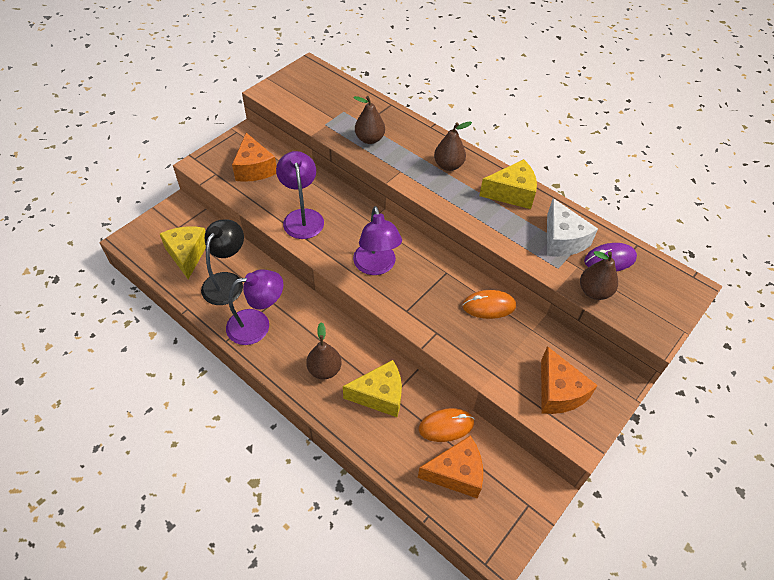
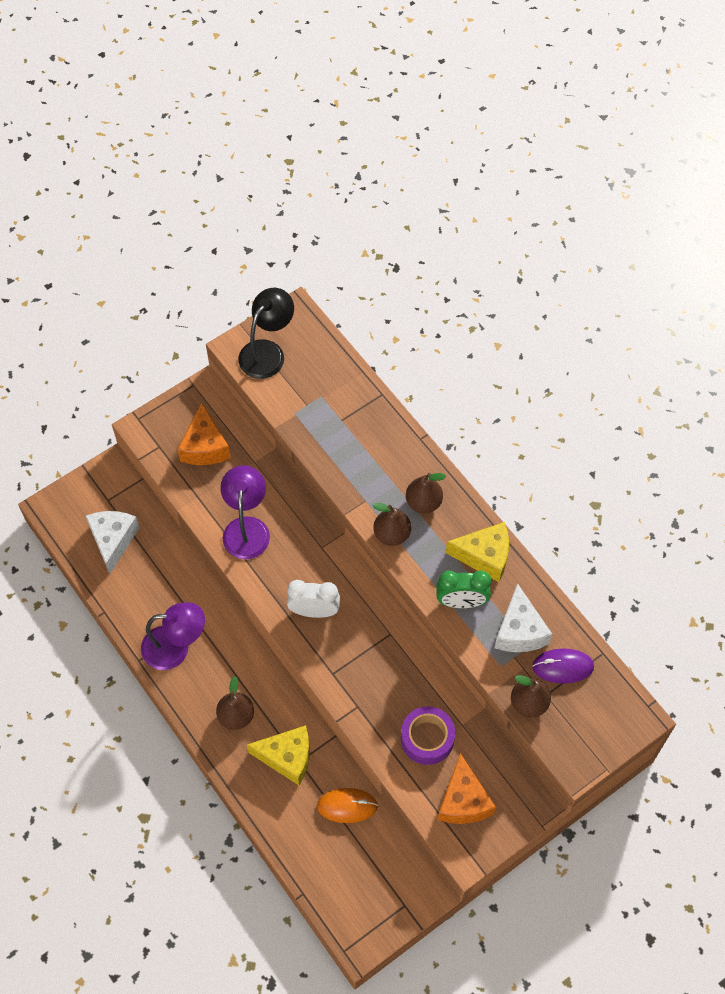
camera: 15 degrees right, 10 degrees up
(187, 255) = (113, 540): yellow cheese -> white cheese
(227, 281) = (151, 585): black lamp -> black lamp (267, 352)
(369, 139) = (341, 446): brown pear -> brown pear (392, 534)
(376, 266) = (314, 611): purple lamp -> white clock
(456, 473) = (342, 857): orange cheese -> none
(489, 306) = (424, 686): orange mouse -> none
(505, 227) = (461, 602): none -> green clock
(507, 347) = (427, 738): none -> purple tape

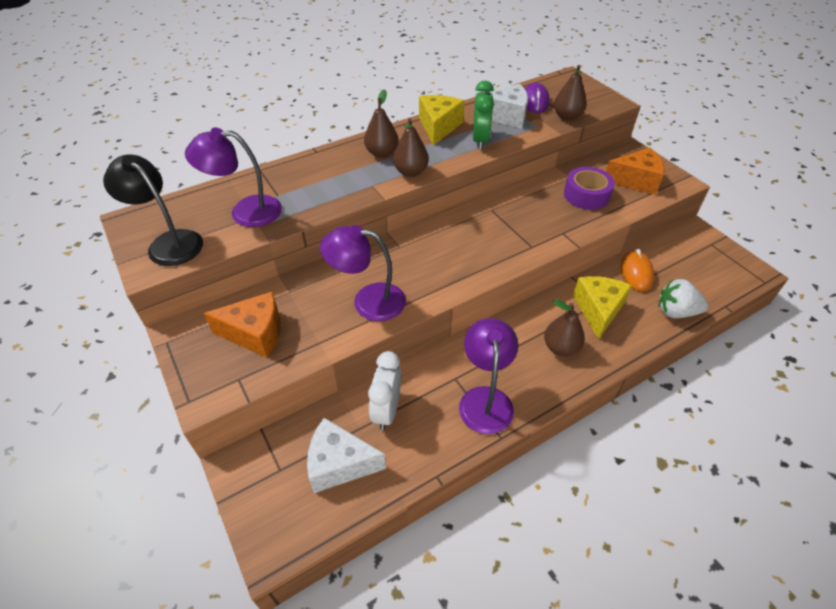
camera: 85 degrees left, 15 degrees down
(290, 837) = (676, 312): none -> white strawberry
(314, 399) = (245, 211): none -> purple lamp
(314, 611) = (467, 255): white clock -> white clock (386, 410)

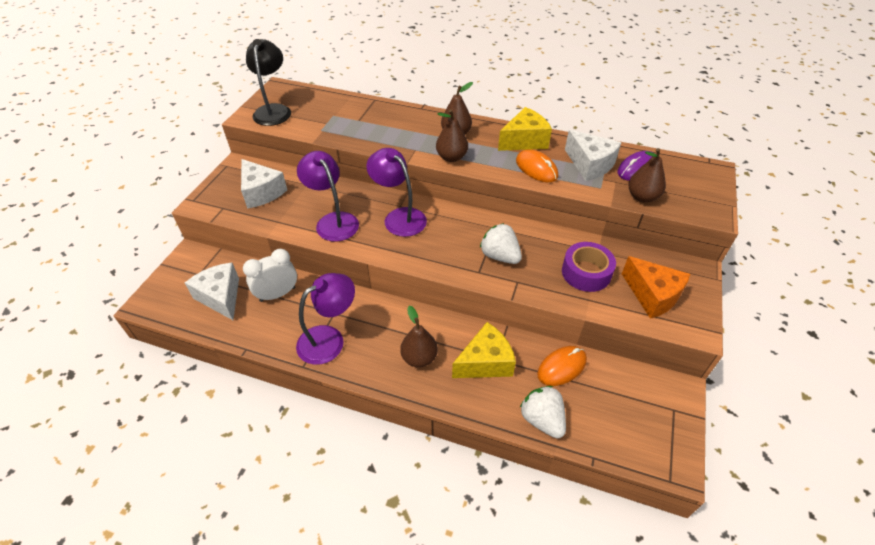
camera: 50 degrees right, 0 degrees up
(245, 211) = (329, 118): purple lamp -> purple lamp (399, 217)
(255, 333) = (261, 192): orange cheese -> white cheese
(480, 140) = (536, 168): green clock -> orange mouse
(526, 225) = (500, 256): none -> white strawberry

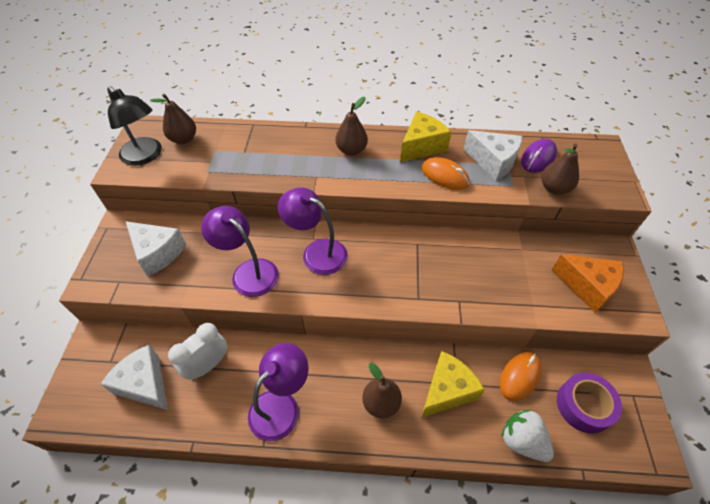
camera: 15 degrees left, 5 degrees up
(273, 110) = (146, 156): black lamp -> black lamp turned 150 degrees clockwise
(451, 157) = (357, 179): brown pear -> brown pear (183, 139)
(500, 256) = (432, 275): white strawberry -> none
(586, 273) = (519, 275): purple tape -> purple tape (583, 405)

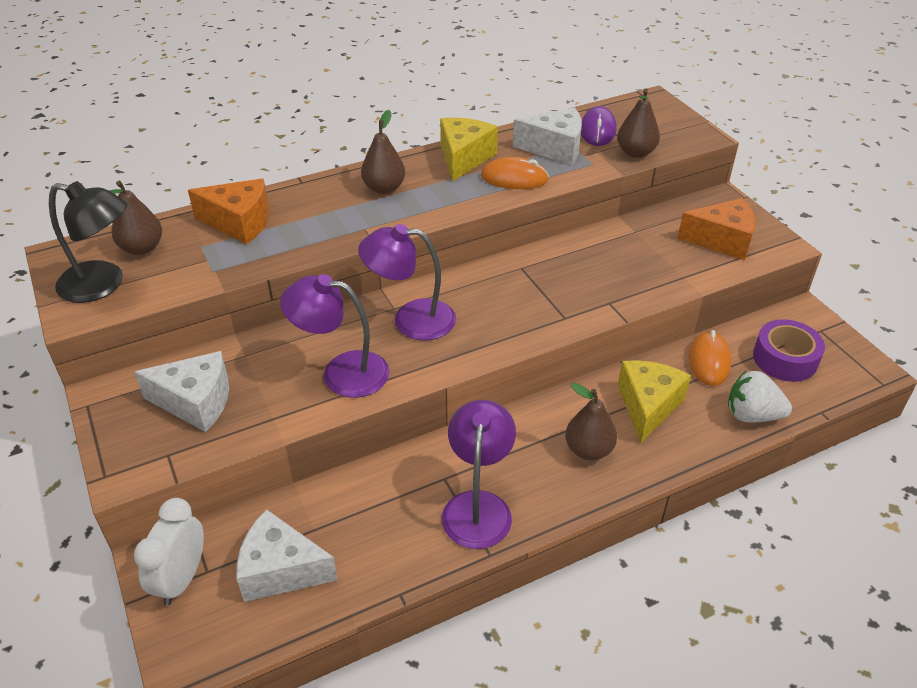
camera: 30 degrees left, 10 degrees down
(208, 365) = (350, 511): white clock -> white clock (182, 579)
(247, 143) = (239, 223): none -> orange cheese

